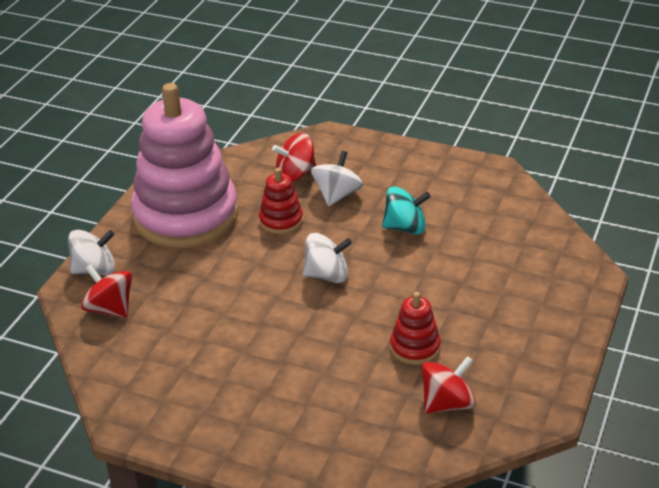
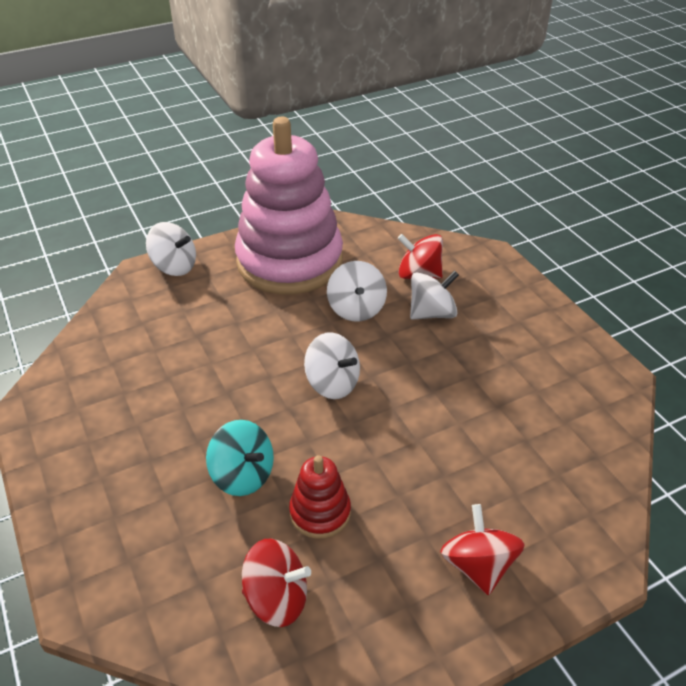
camera: 40 degrees right, 5 degrees up
(110, 308) = (143, 304): red spinning top -> red spinning top (478, 565)
(281, 221) = (356, 309): red stacking toy -> white spinning top
(405, 227) = (457, 382): turquoise spinning top -> turquoise spinning top (243, 475)

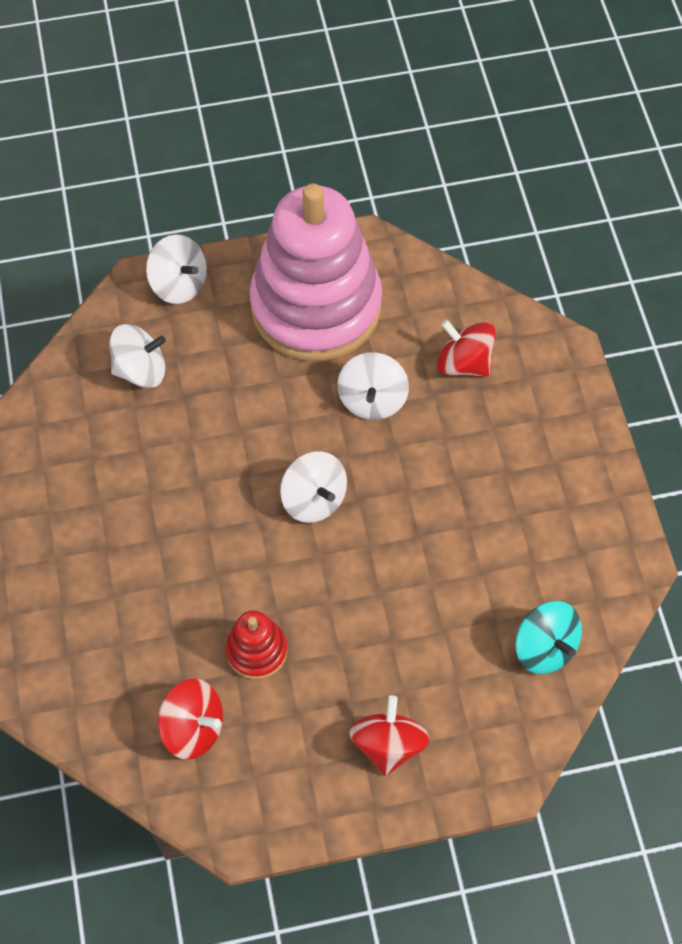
camera: 15 degrees right, 20 degrees up
(243, 475) = (193, 590): turquoise spinning top -> turquoise spinning top (544, 647)
(432, 313) = (457, 426): white spinning top -> white spinning top (141, 370)

